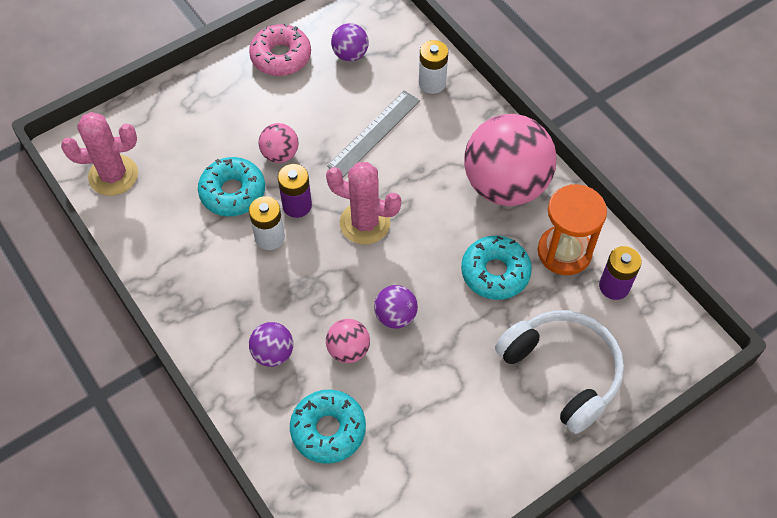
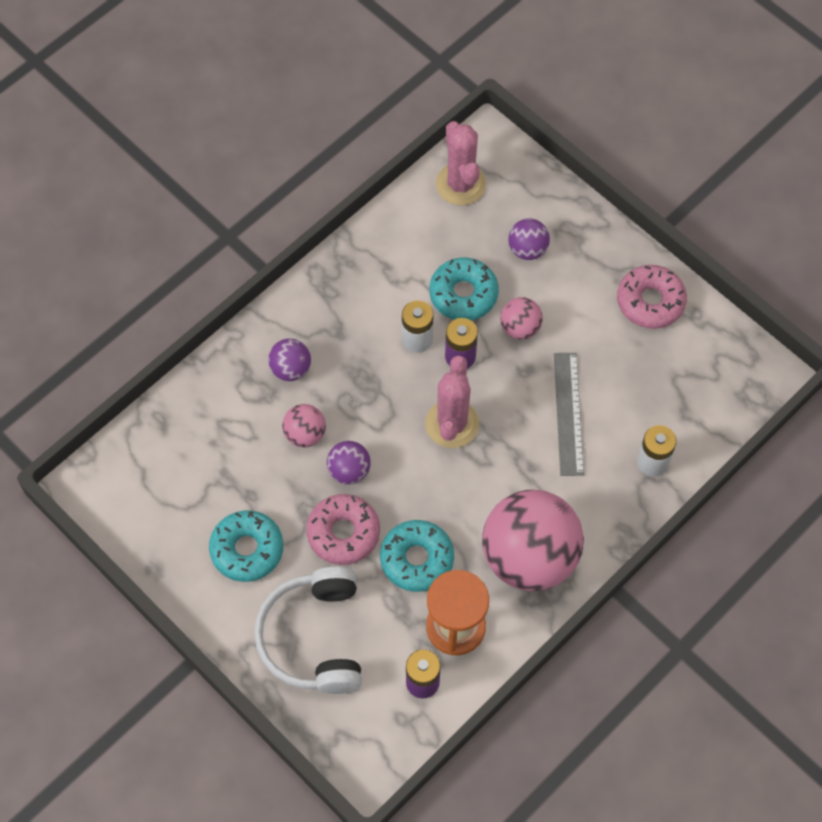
camera: 80 degrees right, 5 degrees up
(328, 430) = (220, 431): turquoise donut -> turquoise donut (247, 549)
(350, 54) = (672, 370): purple ball -> purple ball (527, 249)
(374, 133) = (568, 413): grey ruler -> grey ruler turned 60 degrees clockwise
(459, 330) = (343, 533): none -> pink donut
(562, 371) = (314, 637): white headphones -> white headphones turned 135 degrees clockwise

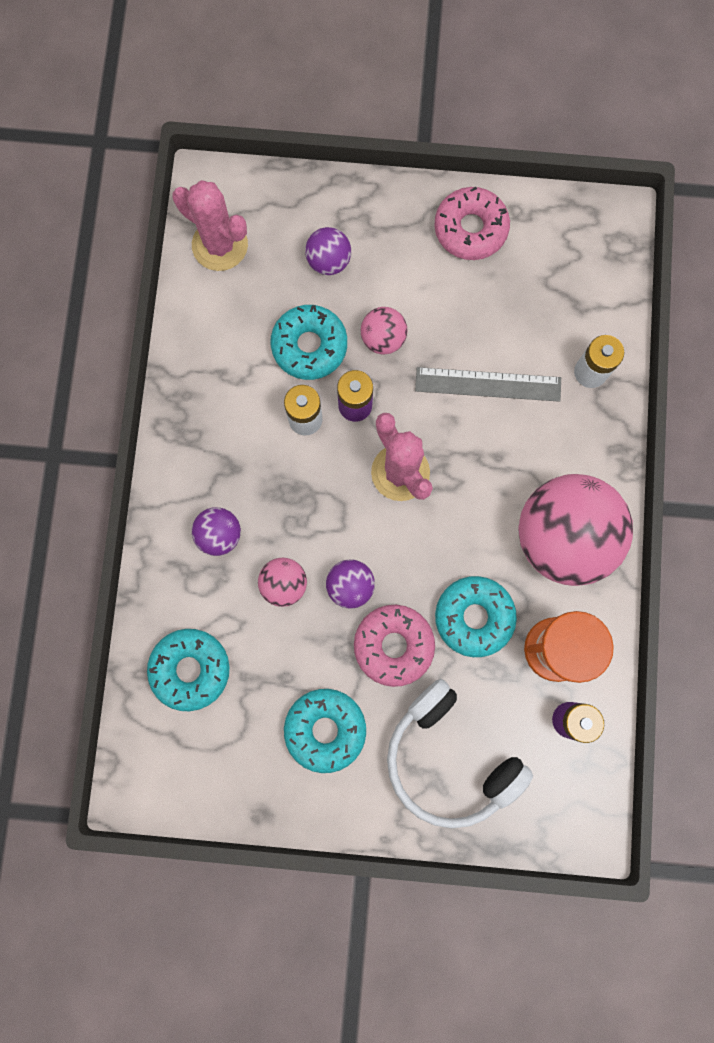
camera: 40 degrees left, 15 degrees up
(193, 439) = (190, 669): none -> turquoise donut
(568, 413) = (488, 384): grey ruler -> grey ruler turned 45 degrees counterclockwise

